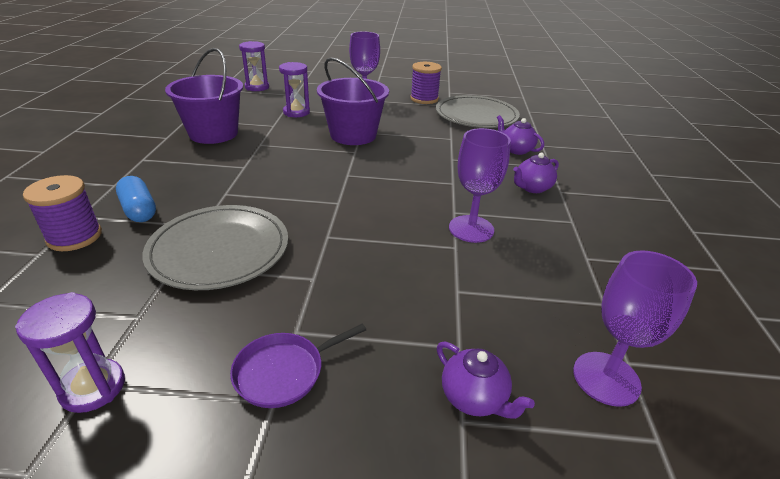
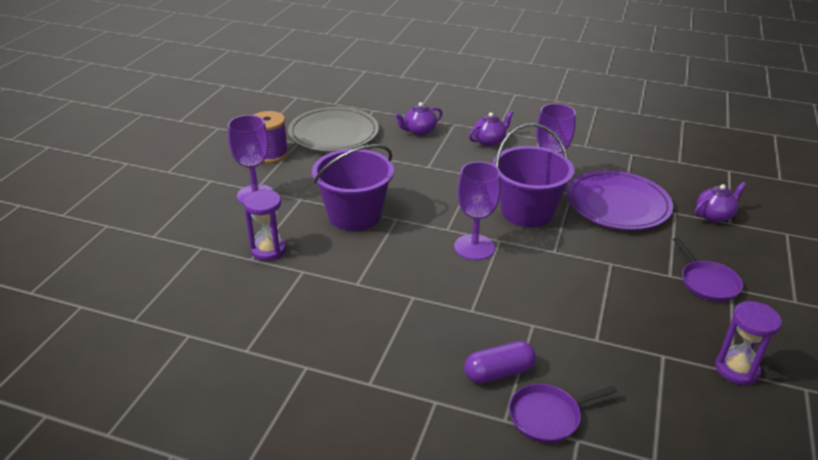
camera: 75 degrees left, 0 degrees up
(74, 237) = (548, 416): purple spool -> purple pan
(139, 210) = (498, 372): blue capsule -> purple capsule
(213, 133) = (310, 322): purple bucket -> purple bucket (527, 211)
(219, 250) = (573, 313): grey plate -> none
(257, 87) = (149, 281): purple hourglass -> none
(450, 286) = (617, 204): none -> purple plate
(532, 188) = (489, 141): purple teapot -> purple teapot turned 105 degrees counterclockwise
(606, 378) = (692, 172): purple goblet -> purple goblet (474, 247)

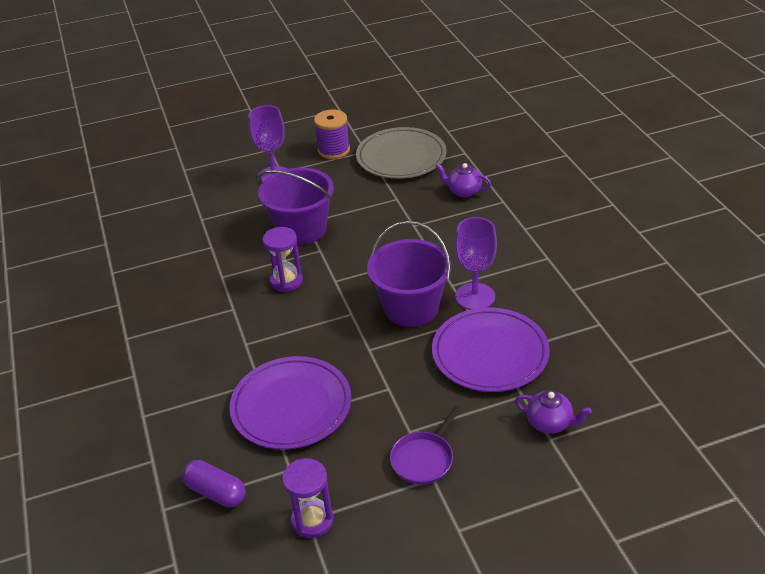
camera: 55 degrees right, 5 degrees up
(268, 250) = (218, 220): purple hourglass -> purple hourglass (286, 281)
(474, 247) = (326, 305): purple goblet -> none
(489, 141) = (500, 233): purple teapot -> none
(498, 372) = (188, 390): purple capsule -> purple capsule (216, 492)
(548, 416) = (164, 434): purple pan -> none
(584, 320) = (291, 406): none -> purple plate

